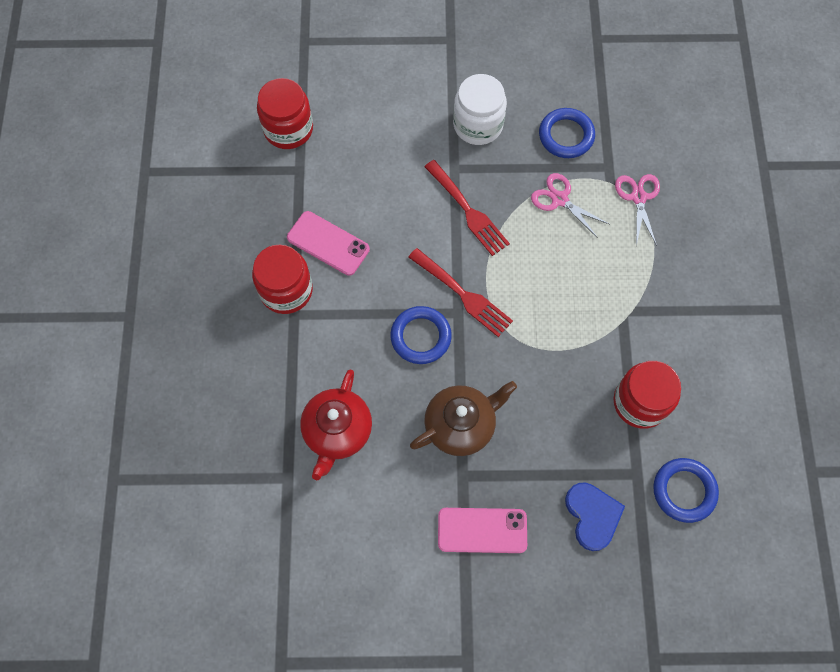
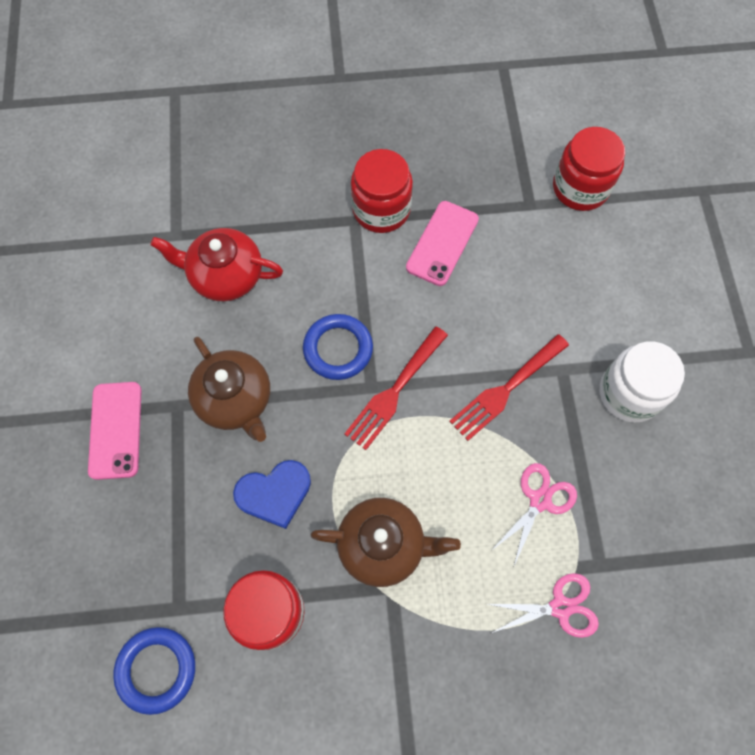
camera: 85 degrees right, 0 degrees up
(566, 136) = (637, 506): blue ring -> none
(590, 314) = (383, 545): none -> brown teapot
(592, 515) = (129, 554): blue heart -> blue heart (274, 493)

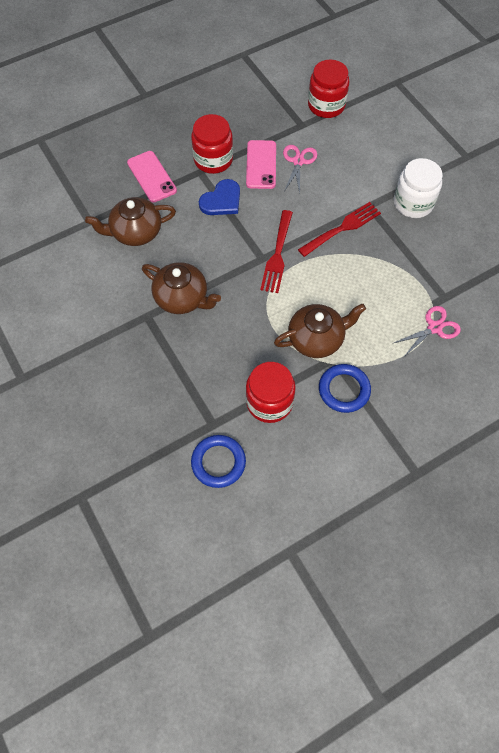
camera: 25 degrees left, 5 degrees down
(116, 430) = (115, 345): pink phone -> pink phone (152, 177)
(225, 275) = (135, 232): red teapot -> brown teapot
(274, 493) = (236, 338): blue heart -> blue heart (222, 200)
(338, 349) = (230, 245): blue ring -> blue ring (344, 390)
(506, 389) = (342, 228): red fork -> red fork turned 150 degrees counterclockwise
(540, 500) = (393, 278): pink scissors -> pink scissors (298, 161)

